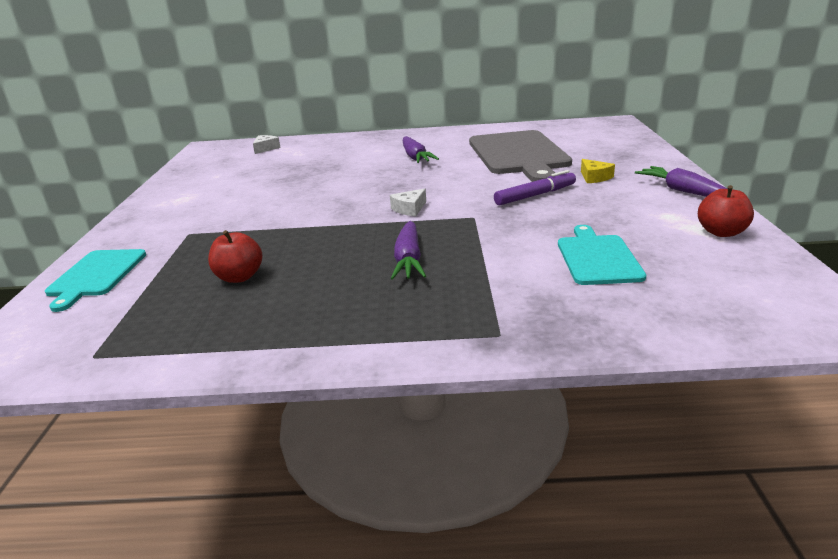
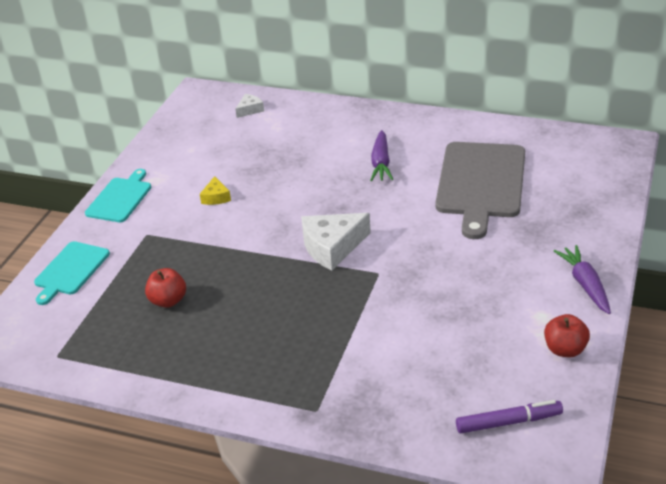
camera: 20 degrees right, 10 degrees up
(409, 209) = (332, 247): white cheese -> white cheese, size x1.97
(409, 260) = (297, 314): purple carrot -> none
(535, 195) = (450, 256): purple marker -> purple marker (508, 422)
(594, 177) = (523, 242): yellow cheese -> yellow cheese (216, 197)
(597, 258) = (440, 352): turquoise cutting board -> turquoise cutting board (120, 198)

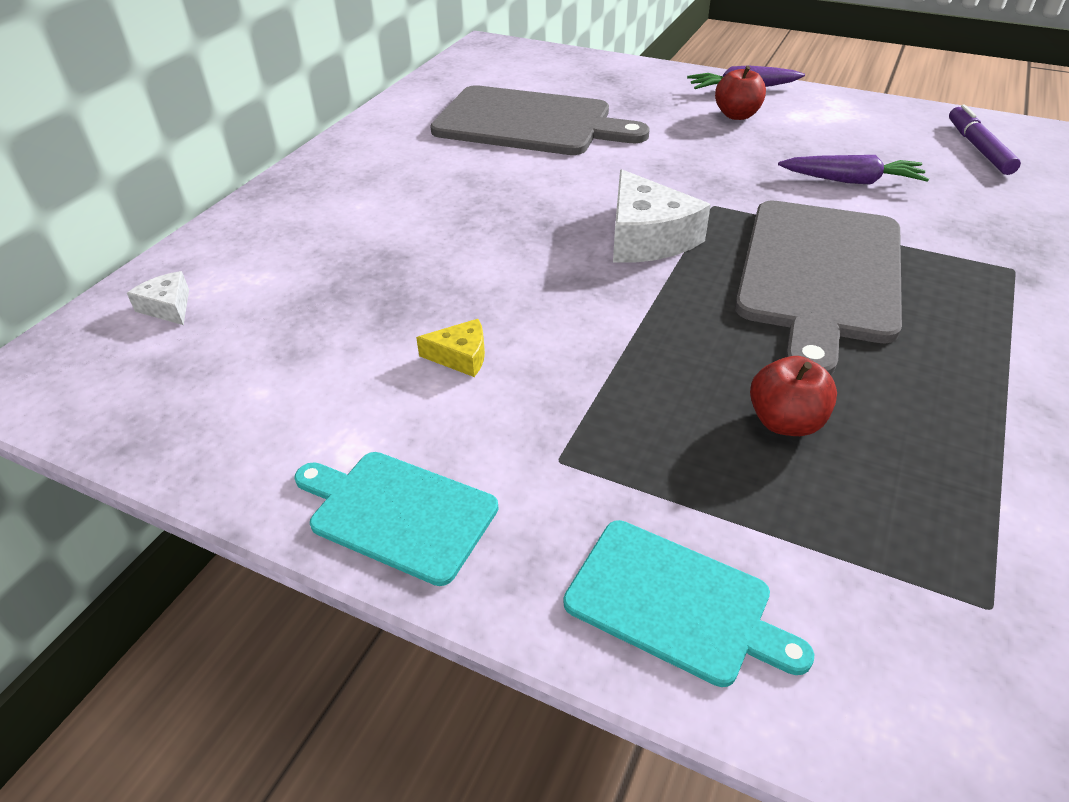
camera: 85 degrees left, 5 degrees up
(299, 318) = (819, 274): none -> grey cutting board
(381, 163) = (442, 185): purple carrot -> purple carrot (852, 181)
(565, 349) = (852, 110): red apple -> red apple (737, 115)

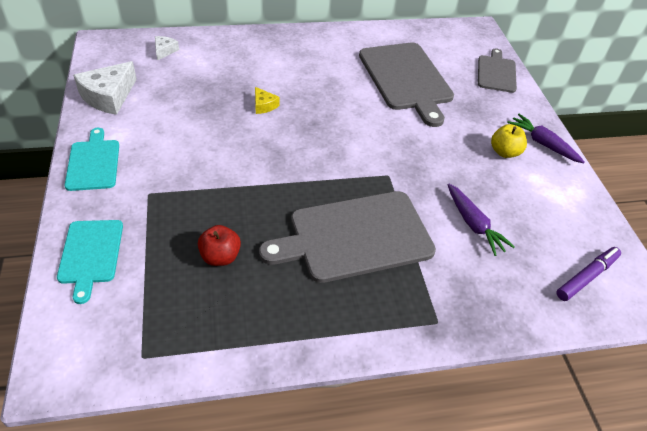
camera: 50 degrees right, 5 degrees up
(461, 356) = (192, 139): yellow cheese -> yellow cheese (264, 105)
(586, 66) = (496, 72): none -> grey cutting board
(647, 237) = (333, 162): white cheese -> white cheese (108, 96)
(737, 115) = (504, 152): red apple -> yellow apple

